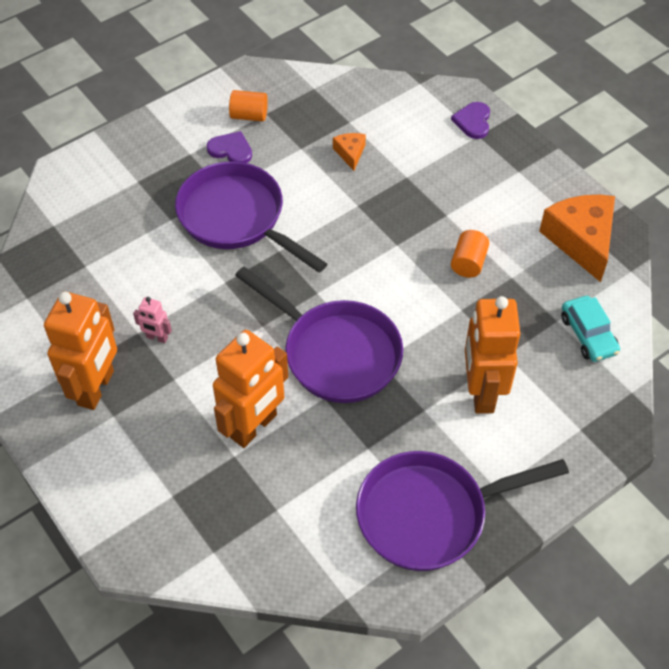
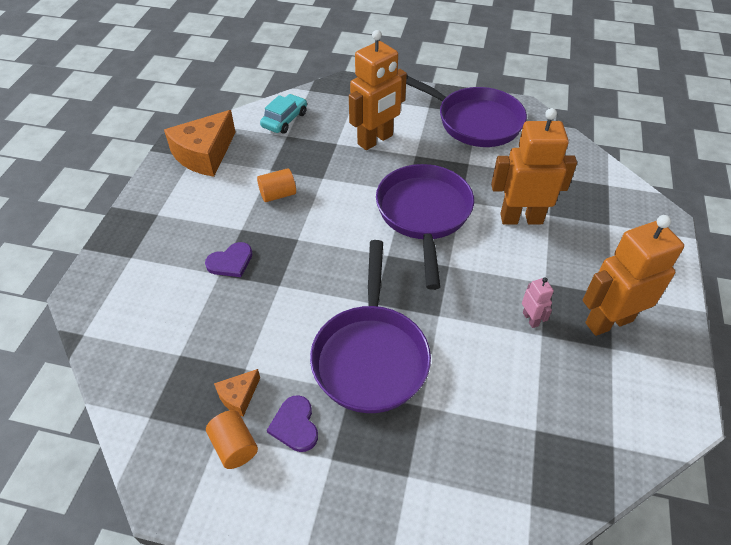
camera: 130 degrees left, 5 degrees down
(350, 153) = (222, 327): orange cheese -> orange cheese (238, 396)
(473, 121) = (114, 269): purple heart -> purple heart (231, 262)

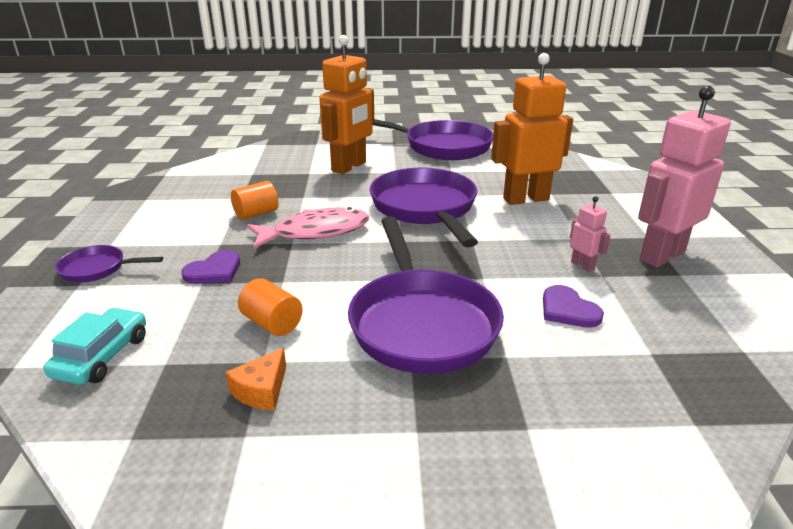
camera: 15 degrees left, 20 degrees down
(146, 242) = (97, 269): none -> purple pan
(204, 154) = (160, 195): orange cheese -> none
(234, 446) = (272, 446): orange cylinder -> orange cylinder (272, 323)
(284, 120) = (246, 164): turquoise car -> turquoise car (102, 356)
(295, 425) = (352, 405): purple heart -> purple heart (568, 310)
(320, 229) = (315, 232): none -> pink fish
(608, 321) = (661, 256): orange robot -> pink robot

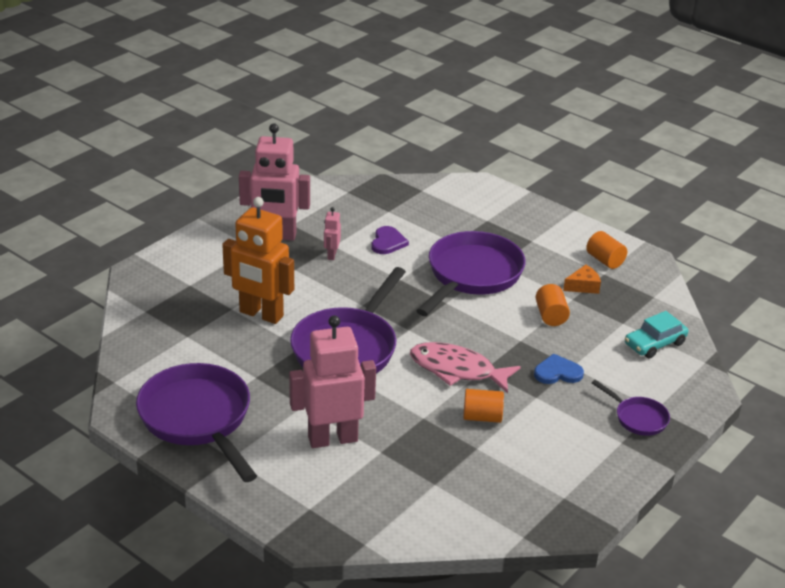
camera: 140 degrees left, 5 degrees up
(214, 270) = (557, 372): purple heart -> blue heart
(261, 467) = (605, 260): none -> orange cylinder
(349, 167) = (332, 439): orange robot -> pink robot

